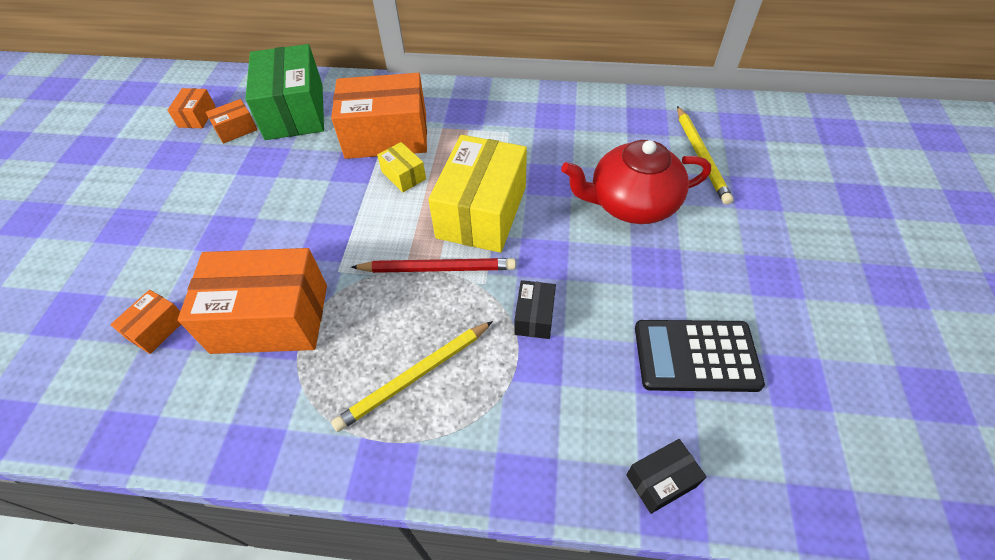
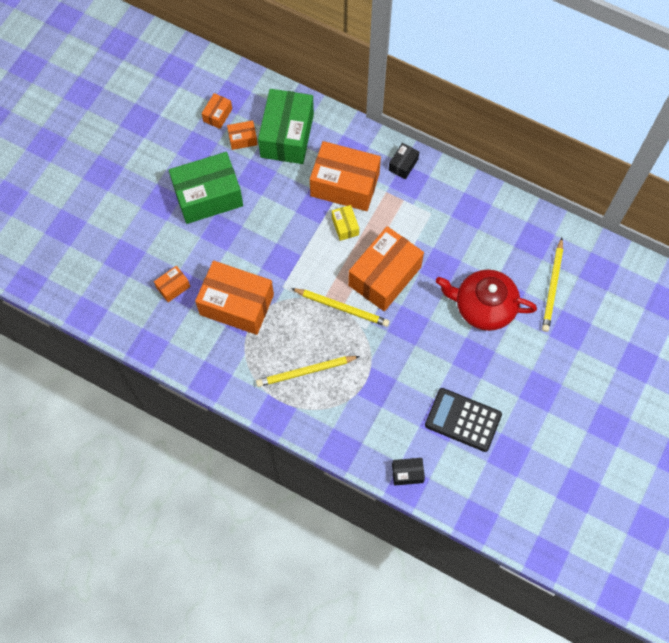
camera: 20 degrees right, 15 degrees up
(198, 199) = (208, 196): none -> green box
(437, 268) = (342, 307): red pencil -> yellow pencil
(482, 212) = (384, 276): yellow box -> orange box
(534, 317) = (385, 362): black box -> black box (403, 165)

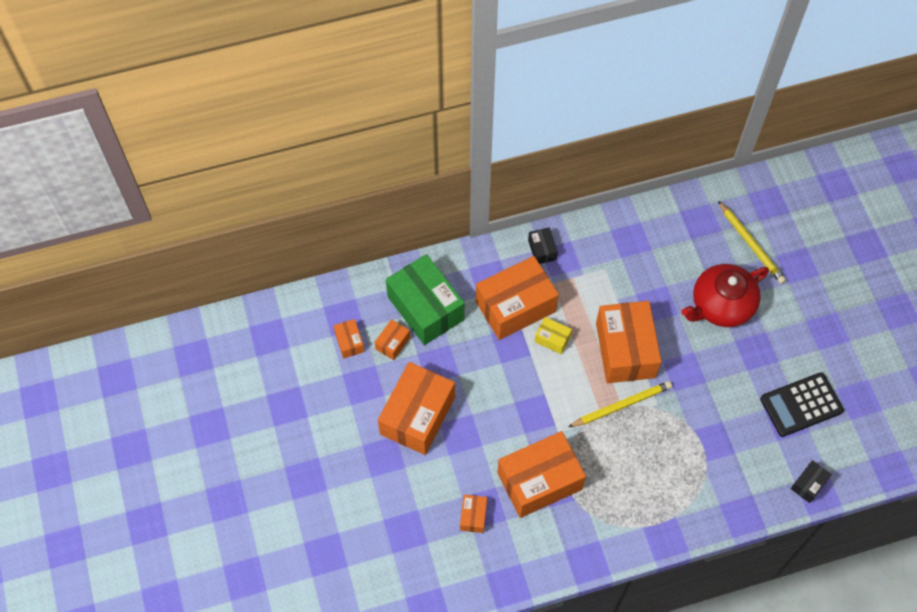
camera: 45 degrees left, 5 degrees down
(208, 196) = (417, 416): green box -> orange box
(306, 372) = (651, 481): yellow pencil -> none

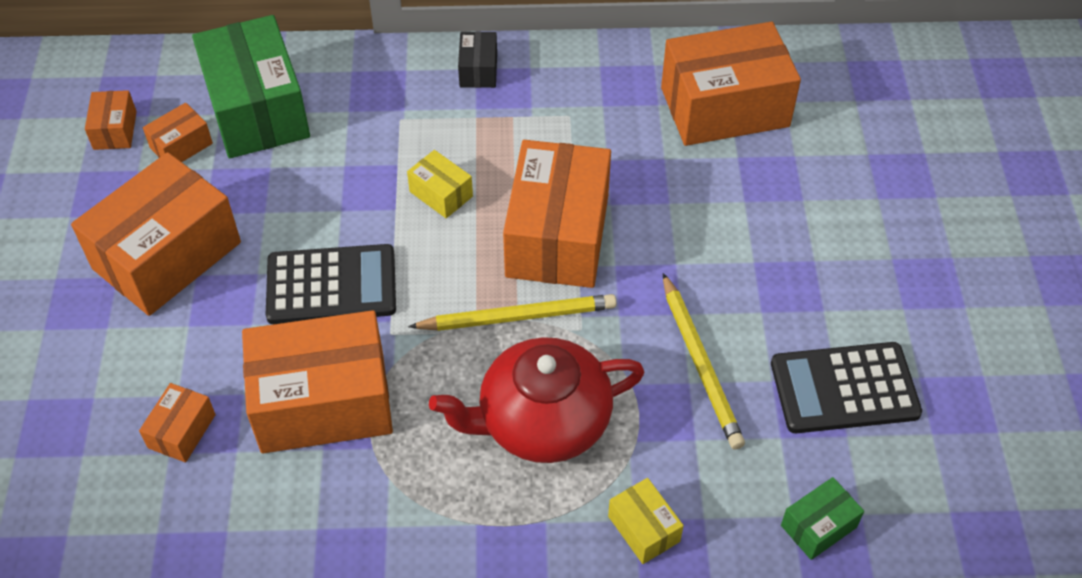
camera: 15 degrees right, 10 degrees down
(515, 306) = (401, 136): orange box -> orange box (724, 107)
(515, 411) = (331, 285): none -> black calculator
(721, 305) = (747, 205): red teapot -> red teapot (542, 421)
(725, 508) = (643, 529): none -> yellow box
(751, 244) = (829, 130): yellow pencil -> yellow pencil (701, 364)
(808, 484) = (818, 526): black box -> green box

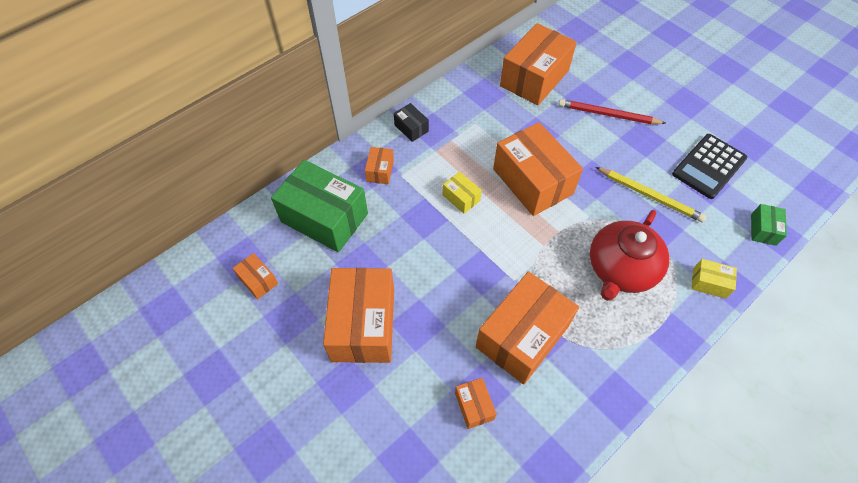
camera: 40 degrees left, 5 degrees up
(181, 146) = (305, 263): orange box -> orange box (380, 171)
(331, 285) = (461, 278): black calculator -> none
(441, 194) = (461, 198): yellow box -> yellow box turned 45 degrees clockwise
(517, 316) = (558, 230): yellow pencil -> none
(775, 222) = (608, 115): none -> red pencil

